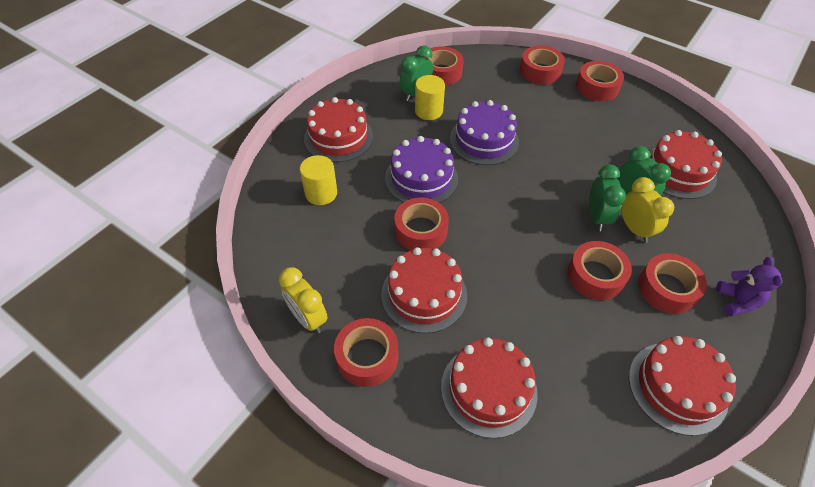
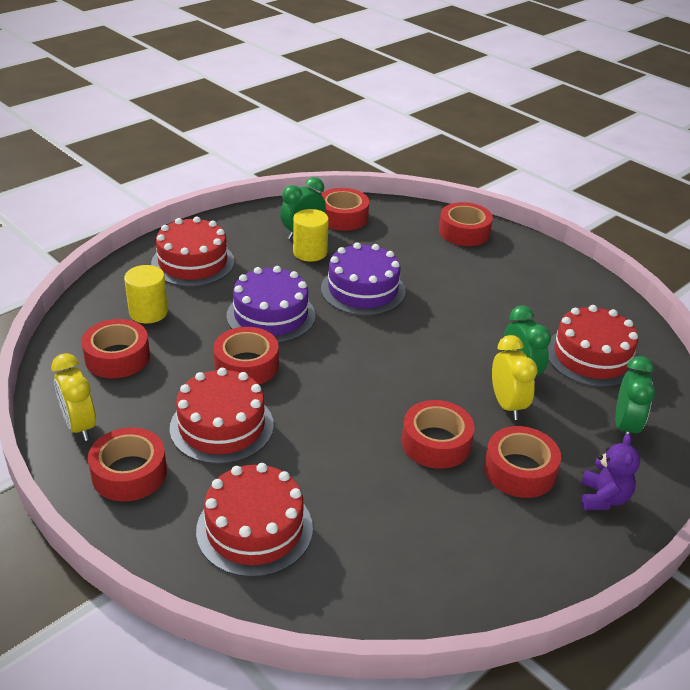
camera: 10 degrees right, 15 degrees down
(597, 87) = (528, 257): red tape -> red tape (117, 357)
(597, 217) = (465, 386): green clock -> green clock (625, 426)
(677, 387) = (485, 569): red cake -> none

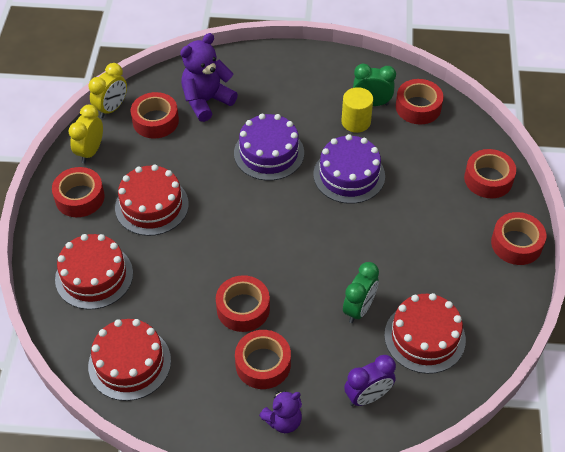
camera: 50 degrees right, 15 degrees up
(148, 312) = (206, 101): yellow cylinder -> purple teddy bear
(193, 262) = (275, 80): red cake -> red cake (129, 363)
(246, 365) = (212, 177): red tape -> red tape (516, 244)
(507, 405) = (318, 322): yellow clock -> yellow clock (111, 108)
(625, 426) = (367, 396): green clock -> purple clock

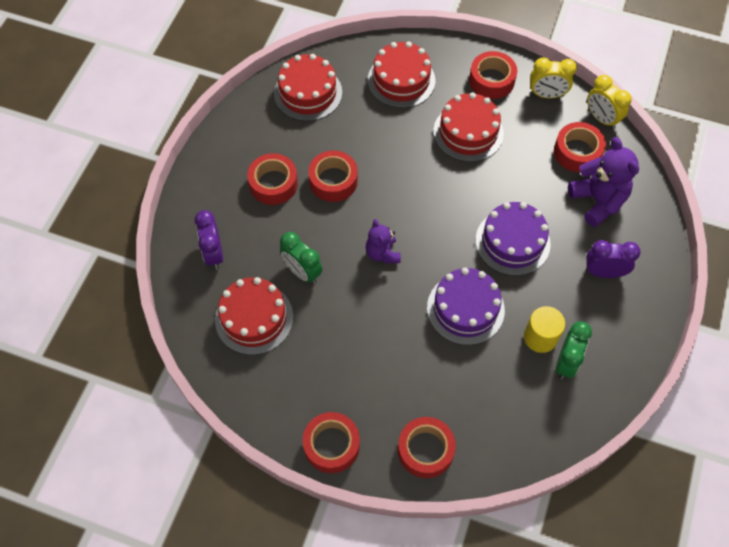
camera: 105 degrees right, 10 degrees up
(90, 151) = (546, 95): yellow clock -> yellow clock turned 150 degrees clockwise
(278, 89) = (604, 272): none -> purple clock
(283, 421) = (216, 186): purple teddy bear -> purple teddy bear (382, 253)
(418, 107) = (550, 411): red tape -> none

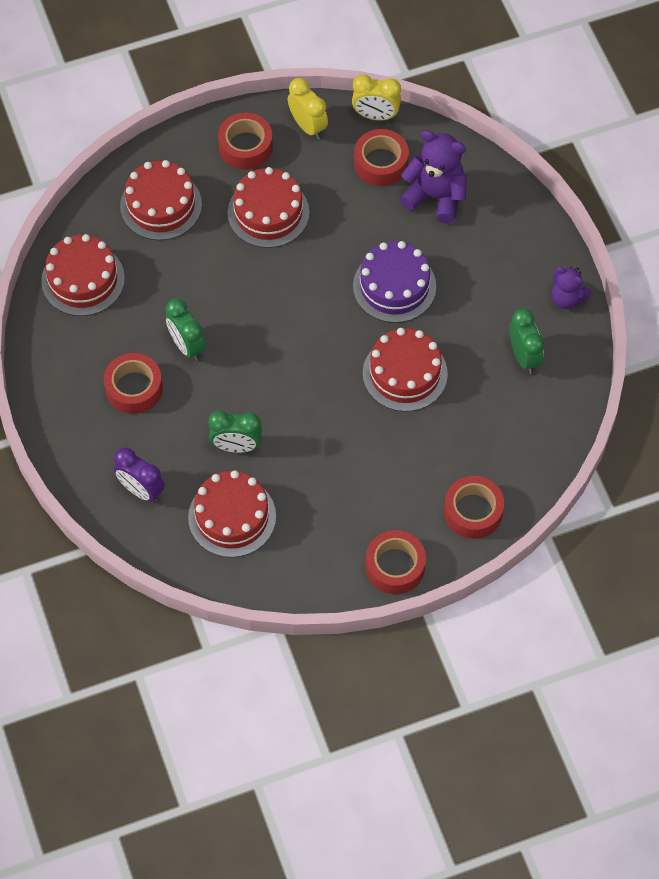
camera: 40 degrees left, 0 degrees up
(333, 181) = (187, 346): red tape -> green clock
(382, 253) = (291, 378): purple teddy bear -> purple teddy bear (567, 298)
(465, 309) = (405, 373): purple cake -> red cake
(540, 337) = (486, 351): yellow cylinder -> none
(546, 95) = (308, 126): yellow clock -> yellow clock turned 90 degrees counterclockwise
(604, 272) = (492, 257): purple clock -> none

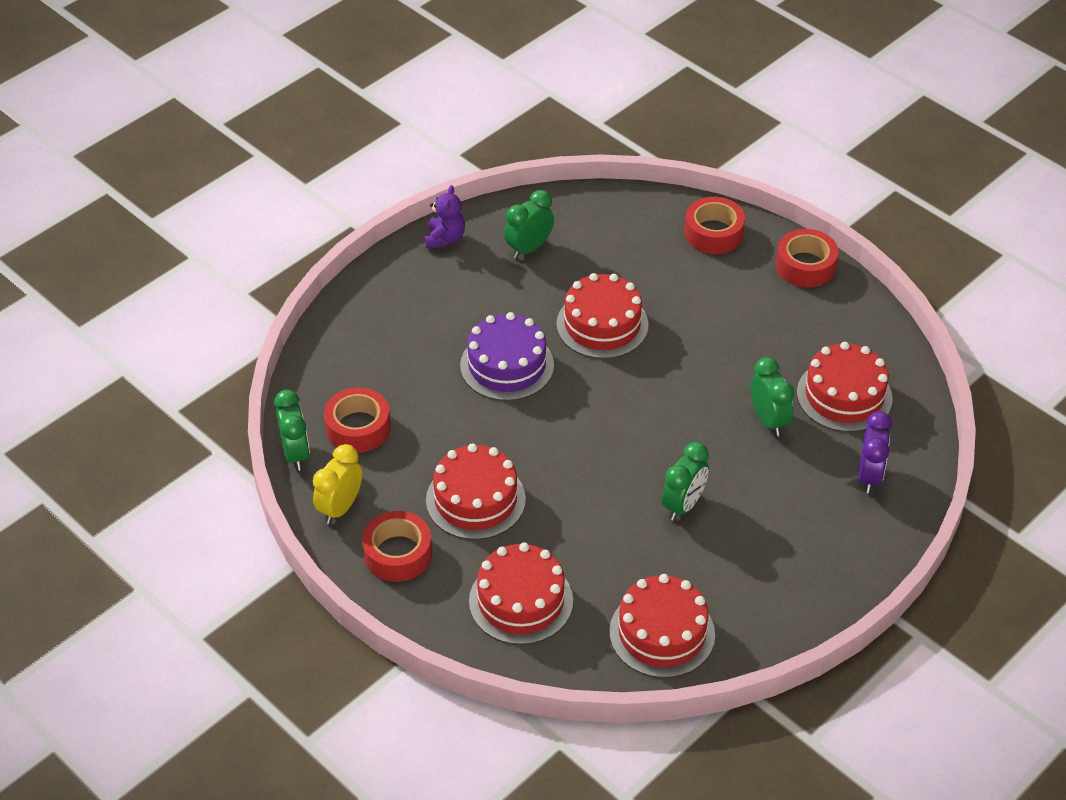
camera: 115 degrees left, 15 degrees down
(134, 388) = (762, 529): red tape -> none
(375, 115) = (295, 454): yellow clock -> green clock
(435, 196) = (378, 370): purple teddy bear -> none

